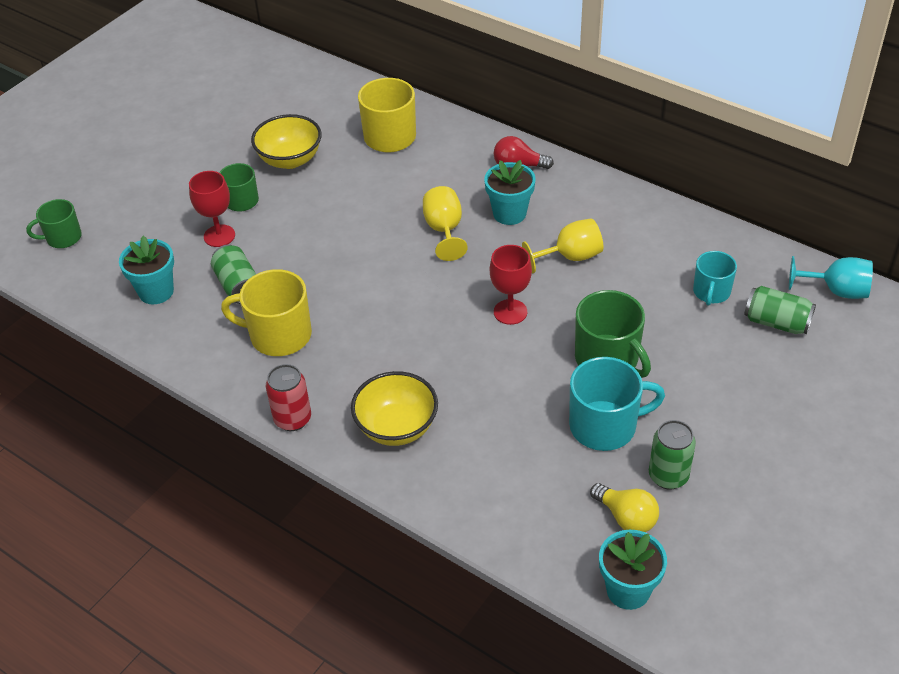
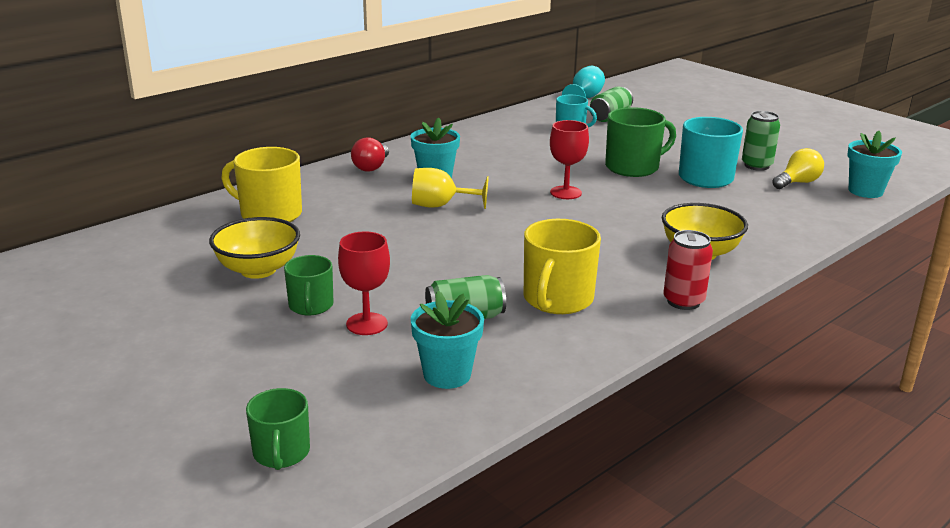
camera: 80 degrees left, 20 degrees down
(570, 257) = (507, 164): yellow goblet -> none

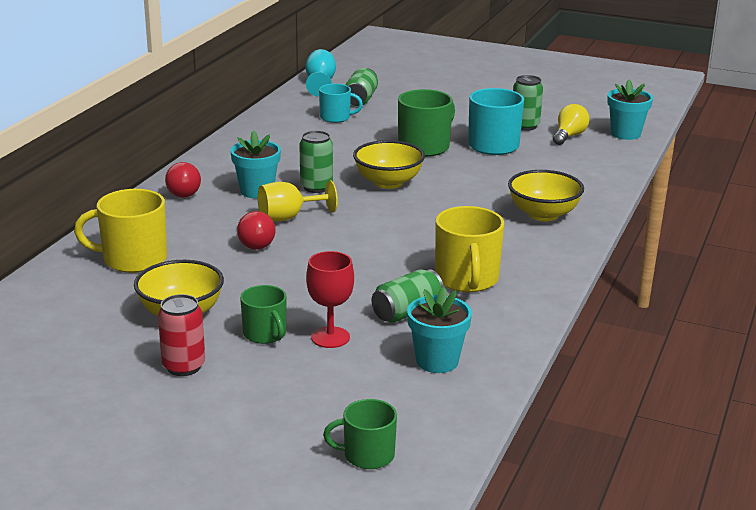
camera: 25 degrees left, 0 degrees up
(281, 453) = (367, 455): green mug -> green mug turned 120 degrees clockwise
(386, 222) = (254, 243): none -> red light bulb
(492, 184) = (316, 187): none -> green can
(566, 193) = (388, 182): red goblet -> yellow bowl
(683, 301) = (564, 258): red can -> red can (183, 366)

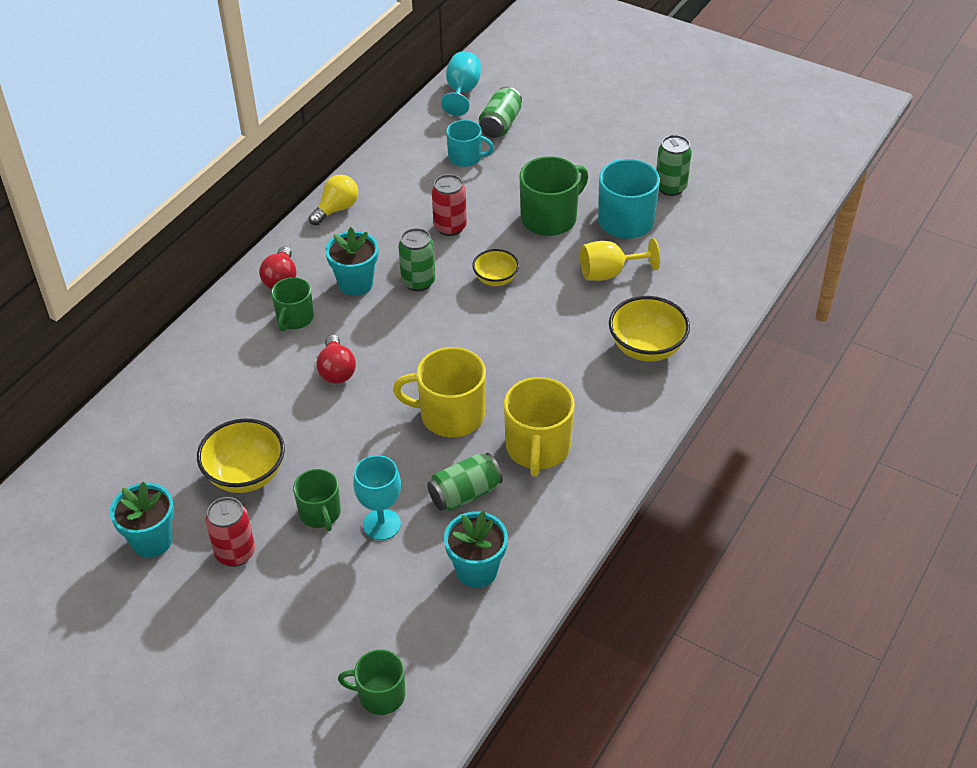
camera: 10 degrees right, 20 degrees up
(133, 259) = (213, 386): yellow mug -> yellow mug (450, 415)
(204, 214) = (294, 318): none -> green mug
(288, 217) = (379, 331): yellow goblet -> yellow goblet (609, 273)
(330, 337) = (381, 524): red goblet -> turquoise goblet
(335, 155) = (450, 227): none -> red can
(388, 182) = (495, 279): yellow bowl -> yellow bowl, size x0.61
(569, 136) = (715, 210): yellow light bulb -> yellow light bulb (336, 209)
(625, 134) = (780, 210): turquoise flower pot -> turquoise flower pot (152, 541)

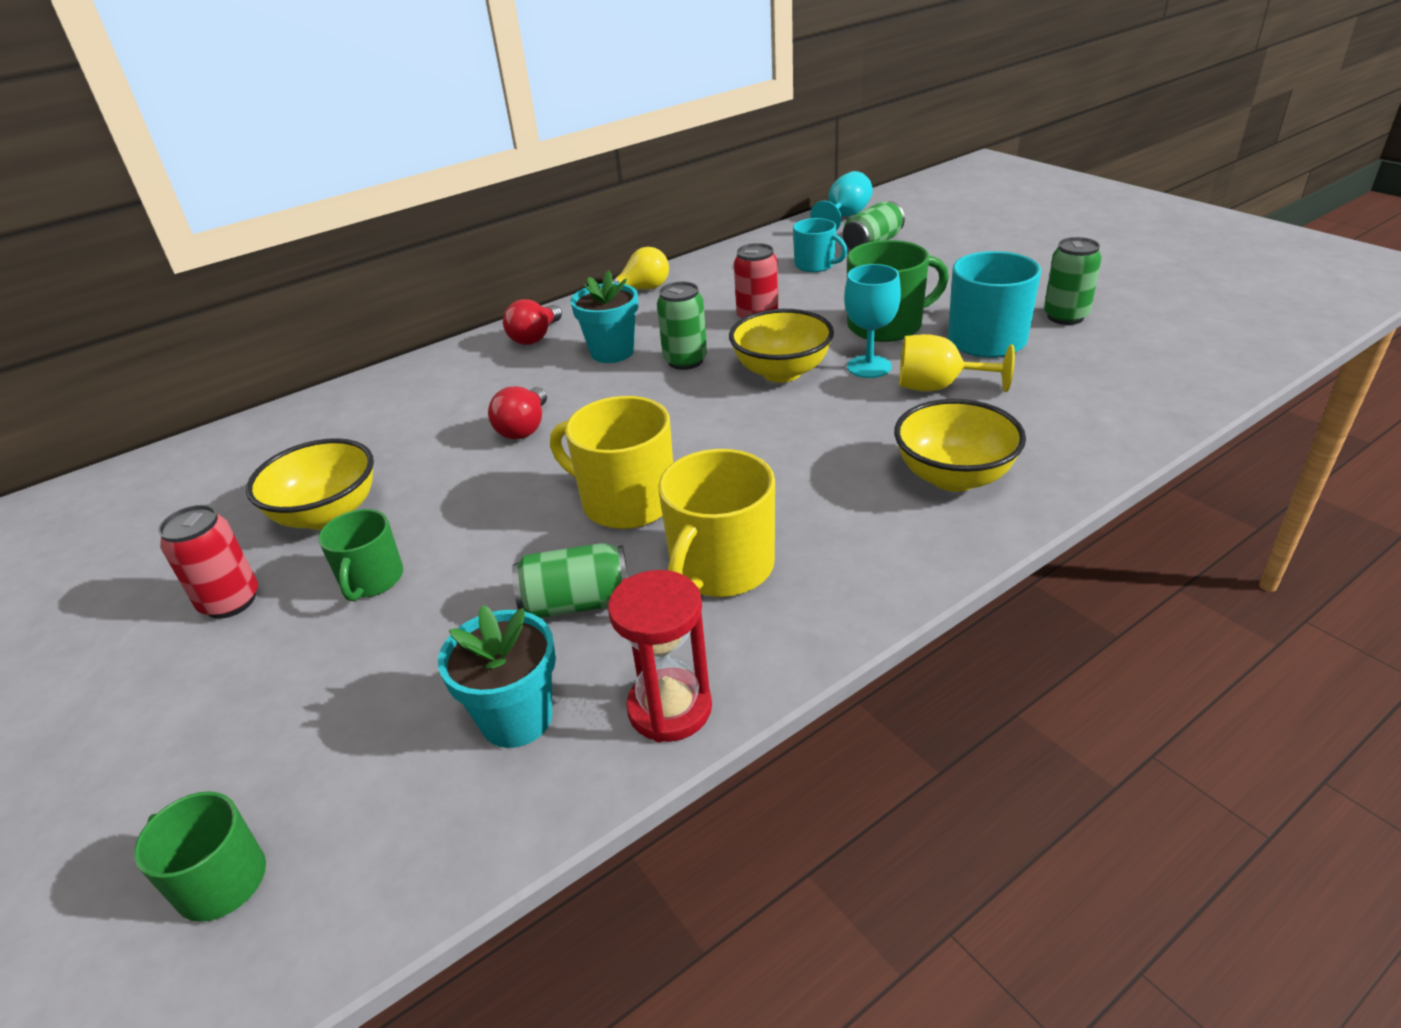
camera: 25 degrees right, 10 degrees down
(152, 541) = (158, 562): turquoise flower pot -> none
(294, 318) = (520, 372): green mug -> none
(381, 524) = (435, 614): turquoise goblet -> turquoise goblet (869, 367)
(495, 279) = (782, 372): yellow bowl -> yellow bowl, size x1.64
(556, 541) = (670, 708): none -> red hourglass

